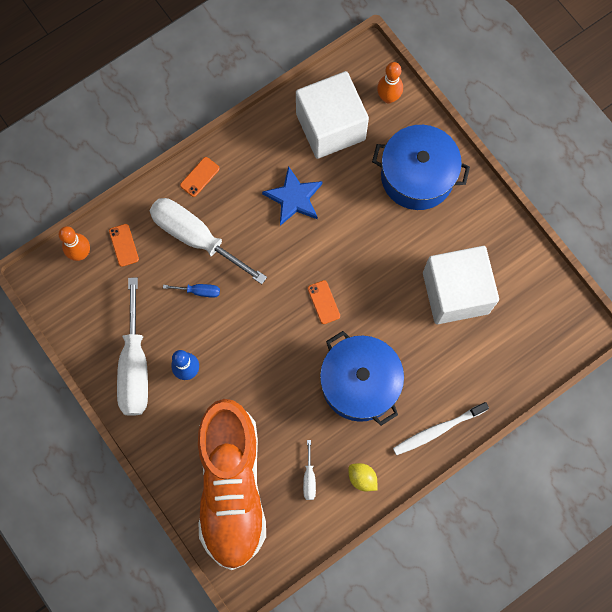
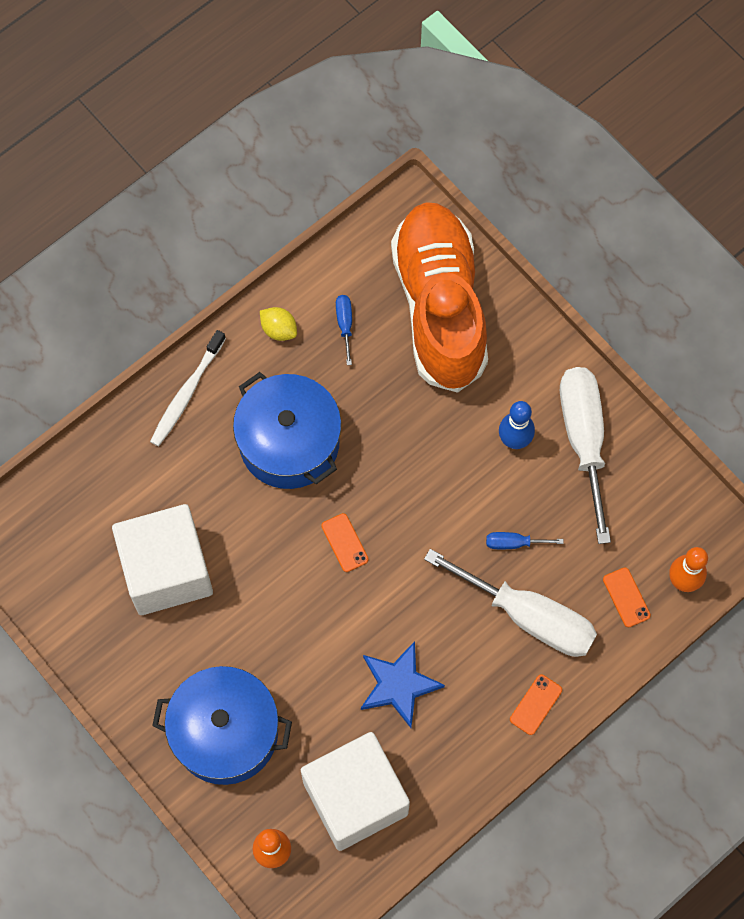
camera: 175 degrees right, 5 degrees down
(309, 478) = (345, 324): white screwdriver -> blue screwdriver
(437, 430) = (186, 393): white toothbrush -> white toothbrush turned 150 degrees clockwise

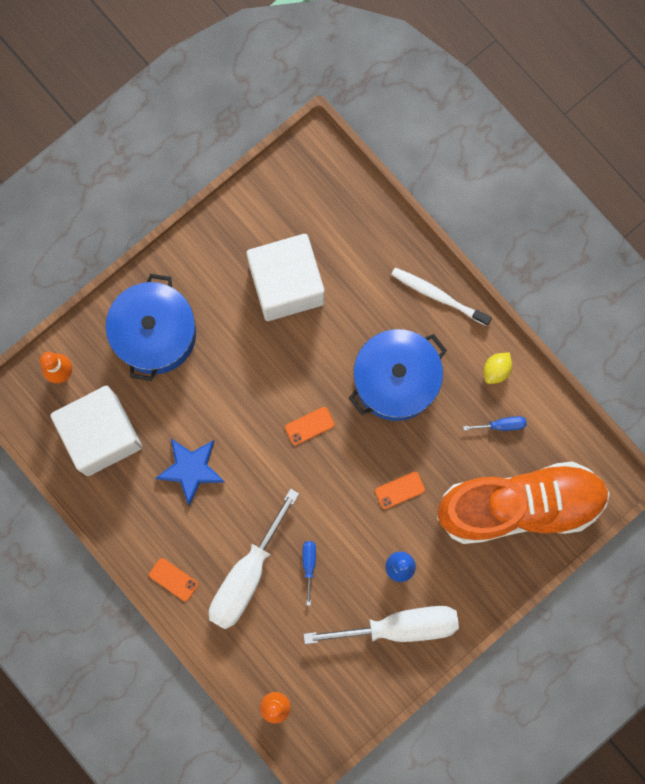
camera: 90 degrees right, 10 degrees up
(626, 597) = (262, 657): orange phone -> orange phone (399, 490)

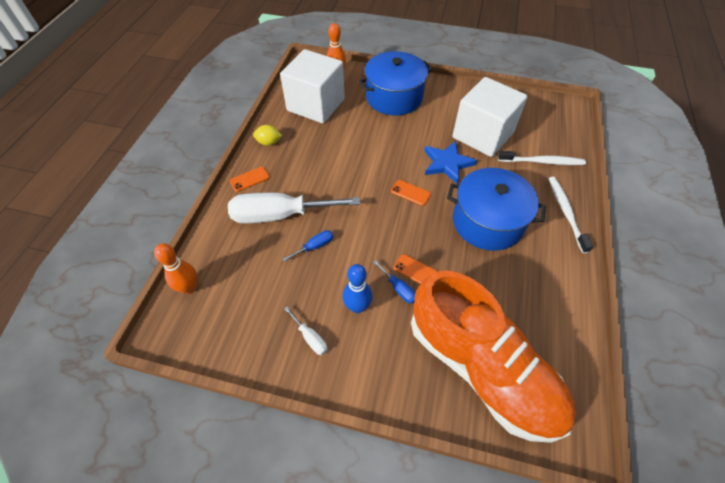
camera: 55 degrees right, 25 degrees down
(173, 579) = (249, 179): orange phone -> orange phone turned 60 degrees clockwise
(191, 469) = (329, 151): blue star -> blue star (447, 163)
(366, 257) = (542, 162): none -> white toothbrush
(400, 626) = (310, 338): white screwdriver -> white screwdriver, size x0.42
(496, 370) = (560, 279): yellow lemon -> yellow lemon (269, 142)
(502, 425) = (527, 310): blue screwdriver -> blue screwdriver (399, 288)

